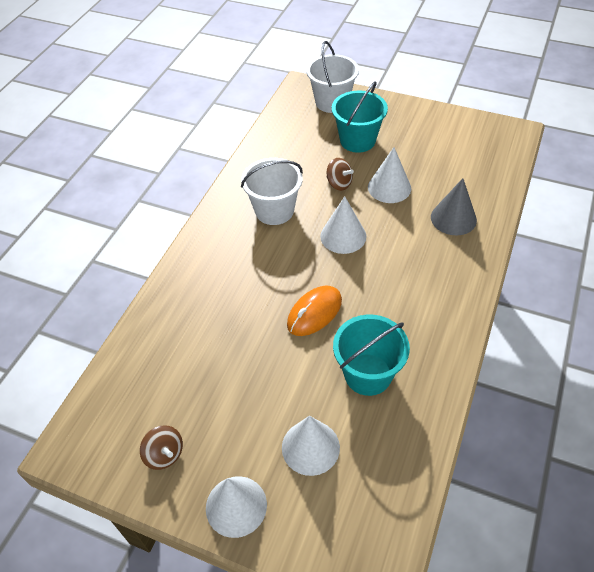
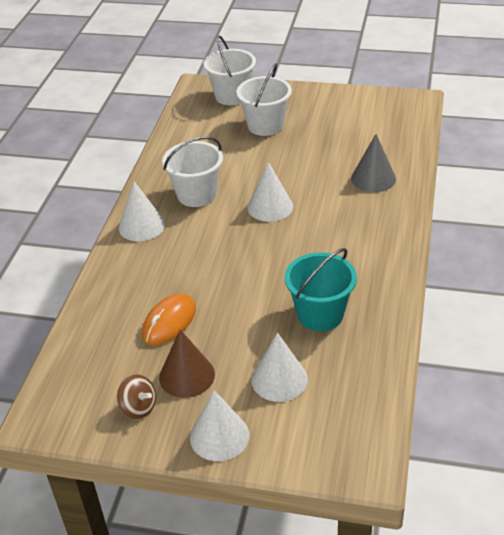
camera: 10 degrees left, 10 degrees down
(219, 424) = (187, 375): none -> brown cone
(314, 312) = (257, 273): orange mouse -> orange mouse (169, 322)
(339, 184) = (255, 164): brown spinning top -> none
(357, 140) = (265, 125): turquoise bucket -> white bucket
(389, 187) = (306, 161): white cone -> white cone (141, 226)

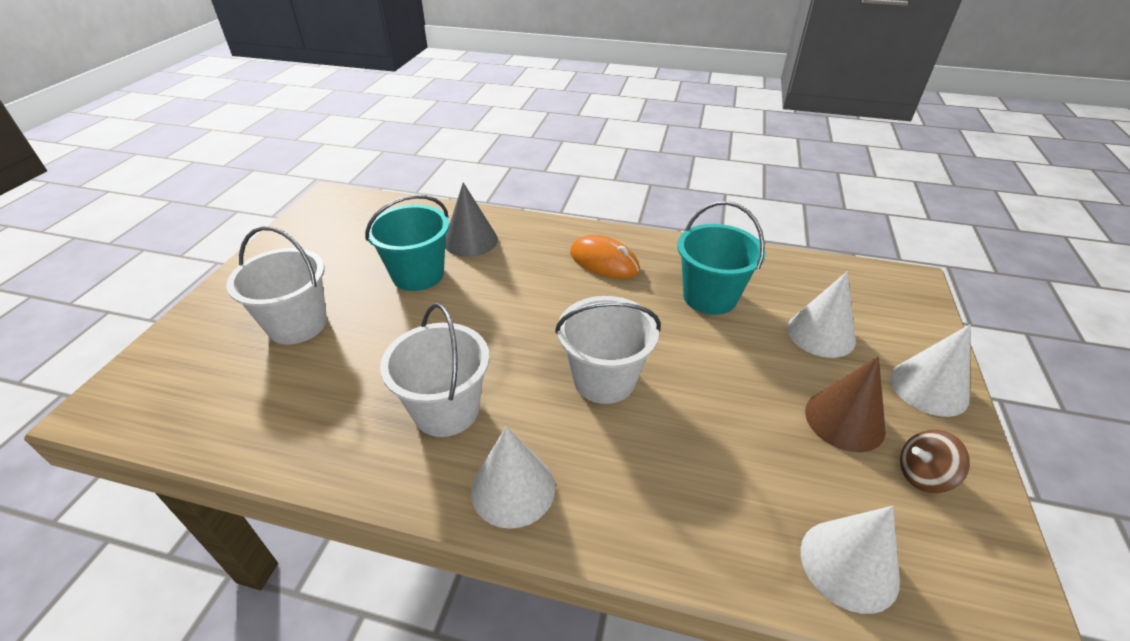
camera: 90 degrees left, 0 degrees up
(138, 407) = (923, 475): brown spinning top -> brown spinning top turned 135 degrees counterclockwise
(169, 322) = (747, 442): orange mouse -> orange mouse (604, 261)
(232, 96) = (178, 361): white bucket -> white bucket (604, 379)
(270, 207) = (501, 328): white cone -> white cone (849, 564)
(324, 161) = (418, 275): none -> turquoise bucket

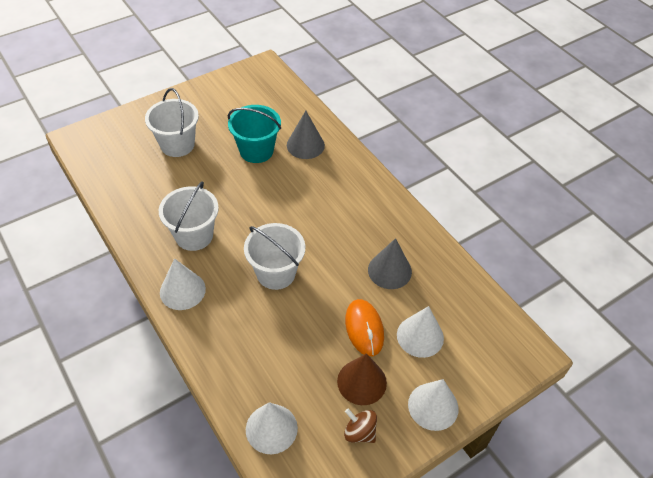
camera: 40 degrees right, 10 degrees up
(604, 261) = (360, 208): orange mouse -> orange mouse (364, 328)
(709, 297) = (389, 270): turquoise bucket -> grey cone

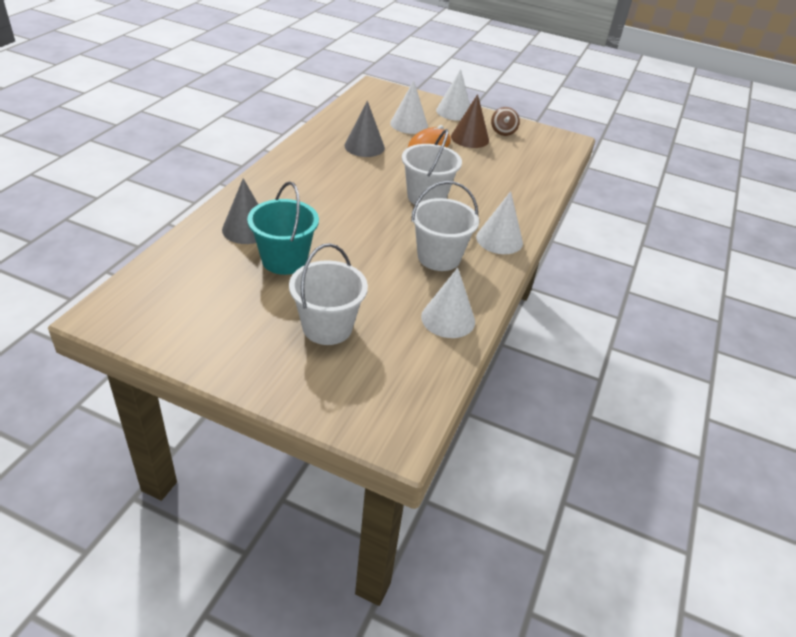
camera: 125 degrees left, 10 degrees down
(271, 428) = (543, 162): white cone -> white cone (448, 319)

